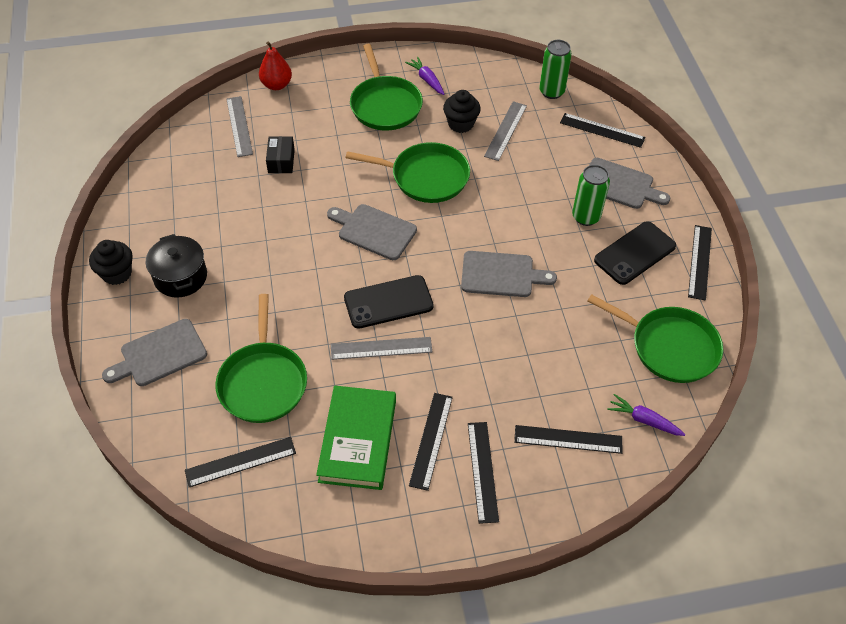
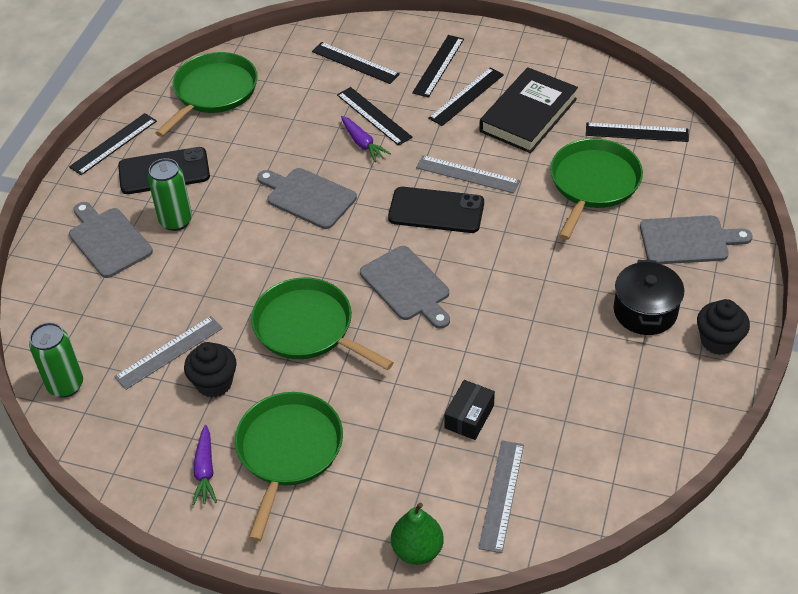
camera: 150 degrees left, 5 degrees down
(276, 85) = (417, 550): red pear -> green pear
(358, 440) = (528, 115): green book -> black book
(602, 130) = (61, 309): black ruler -> black ruler (374, 116)
(644, 420) = (284, 55): purple carrot -> purple carrot (362, 143)
(669, 347) = (213, 92): green pan -> green pan turned 60 degrees clockwise

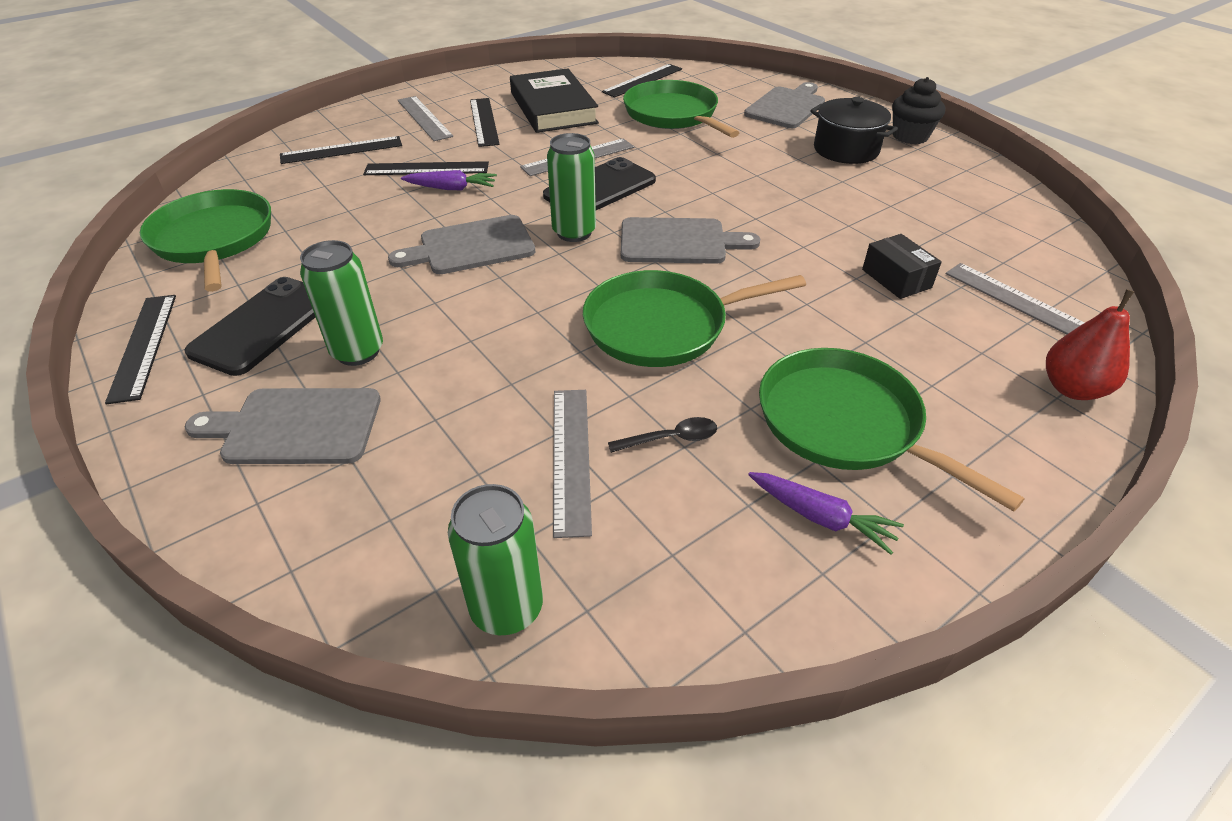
camera: 55 degrees left, 5 degrees down
(214, 383) = (670, 439): black cupcake -> black spoon
(369, 231) = (574, 232): none -> green can
(417, 550) = (1072, 388): green pear -> red pear
(438, 65) = (424, 118): black ruler -> grey ruler

